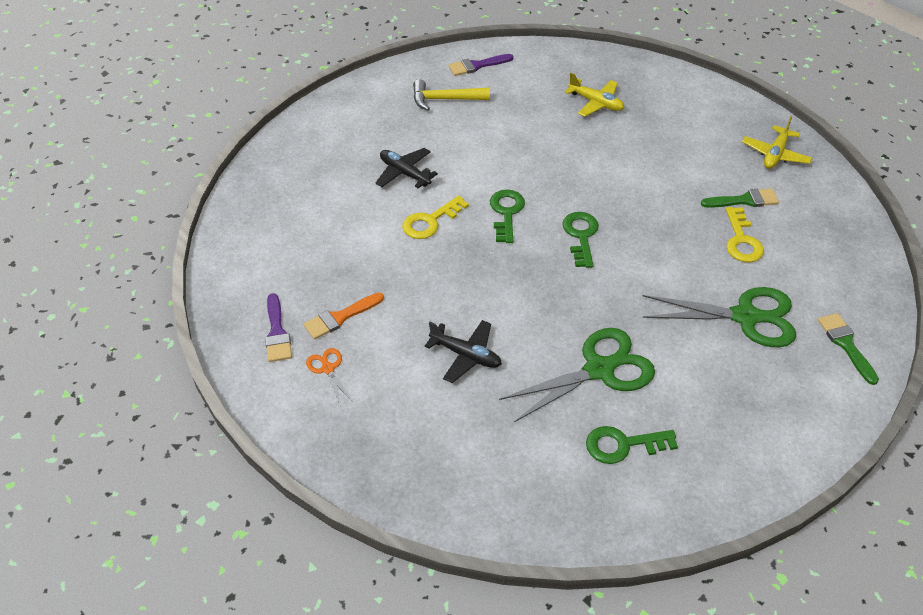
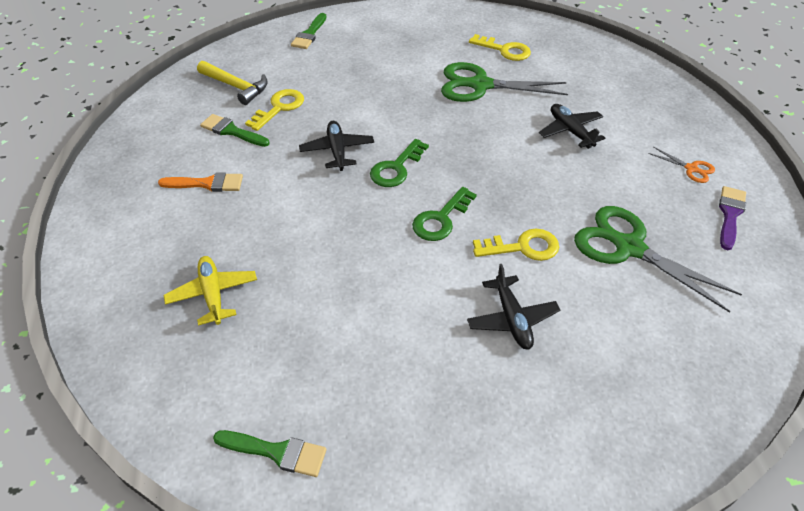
camera: 145 degrees left, 0 degrees up
(328, 369) = (691, 168): orange scissors -> orange scissors turned 60 degrees counterclockwise
(340, 317) = (664, 201): orange brush -> orange brush (207, 184)
(445, 99) = (376, 410): yellow hammer -> yellow hammer (236, 86)
(477, 66) = (277, 452): purple brush -> green brush
(622, 445) = (505, 50): green key -> yellow key
(643, 227) = (337, 151): none -> black plane
(745, 317) = (347, 69): green scissors -> green scissors (629, 248)
(775, 154) = (147, 151): yellow plane -> none

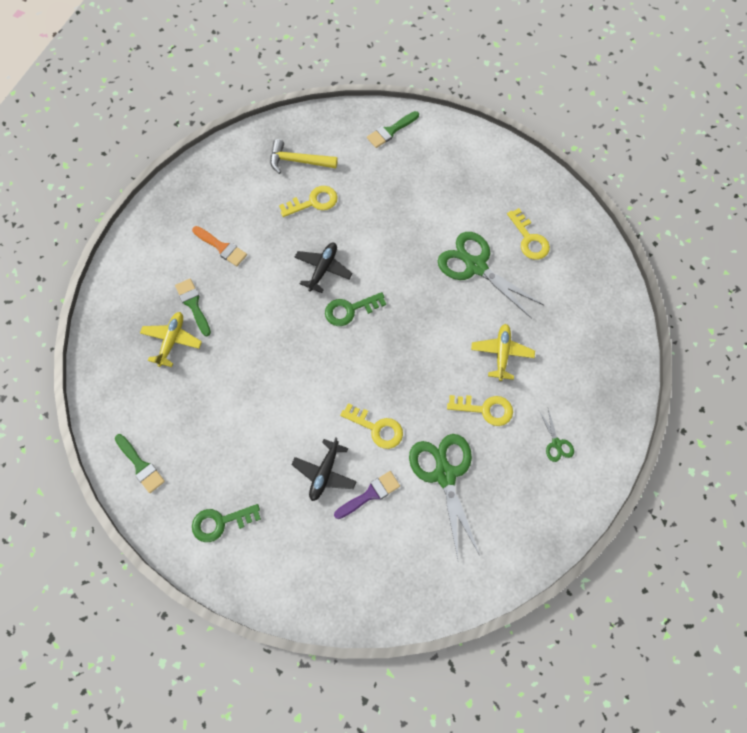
camera: 35 degrees right, 20 degrees up
(232, 131) = (267, 206): green brush -> green brush (193, 304)
(236, 86) = (298, 161): yellow hammer -> yellow hammer turned 120 degrees clockwise
(440, 219) = (344, 372): green key -> green key (220, 522)
(570, 131) = (501, 353): black plane -> yellow plane
(604, 177) = (485, 409): none -> yellow key
(691, 168) = (556, 443): orange scissors -> green scissors
(730, 214) = (542, 497): purple brush -> purple brush (370, 494)

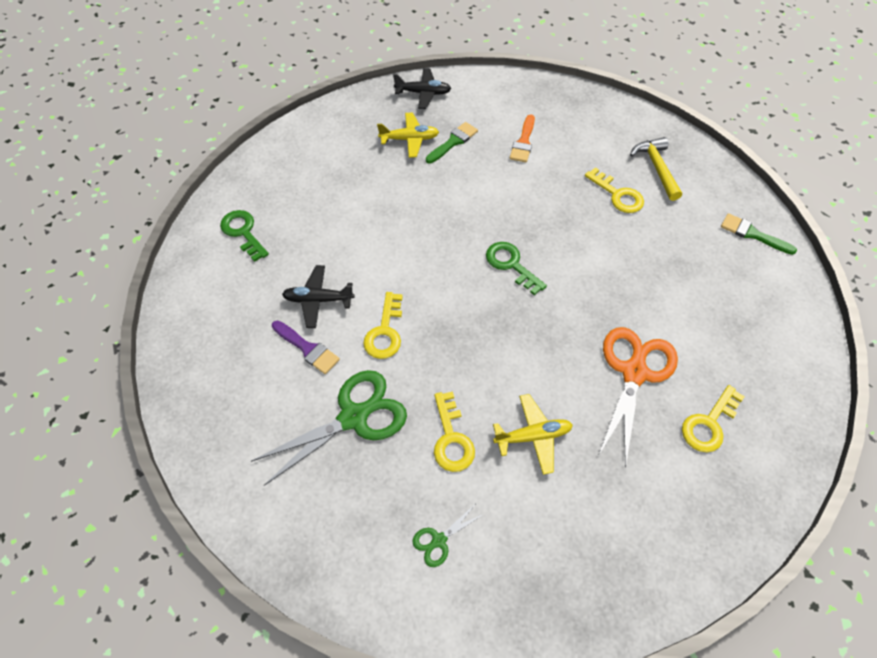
camera: 70 degrees right, 10 degrees down
(140, 465) = (281, 159): green brush -> none
(323, 269) = (545, 227): black plane -> black plane (423, 93)
(476, 266) = (634, 373): green scissors -> orange scissors

